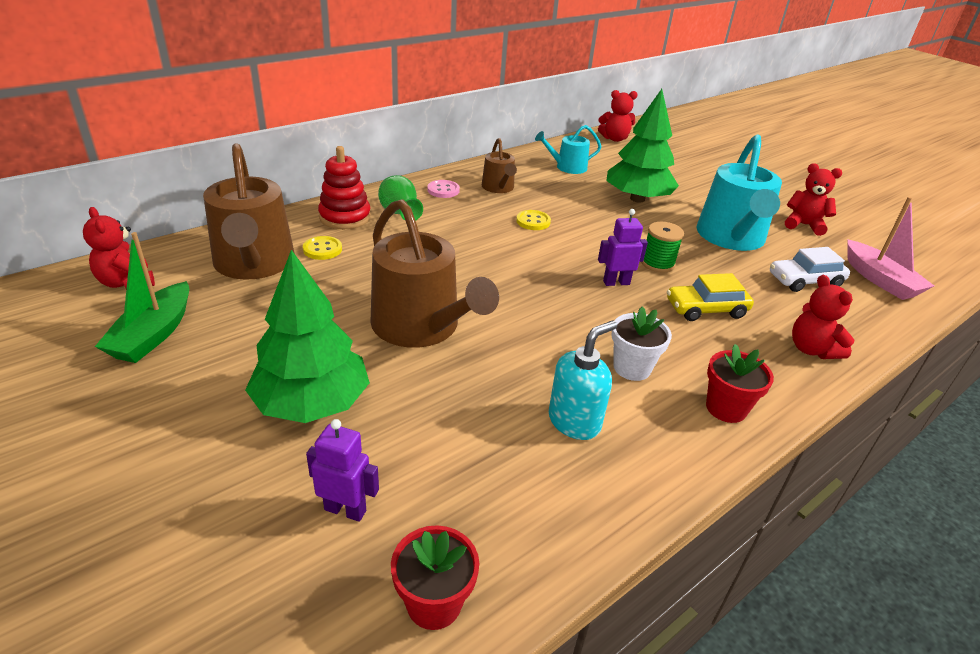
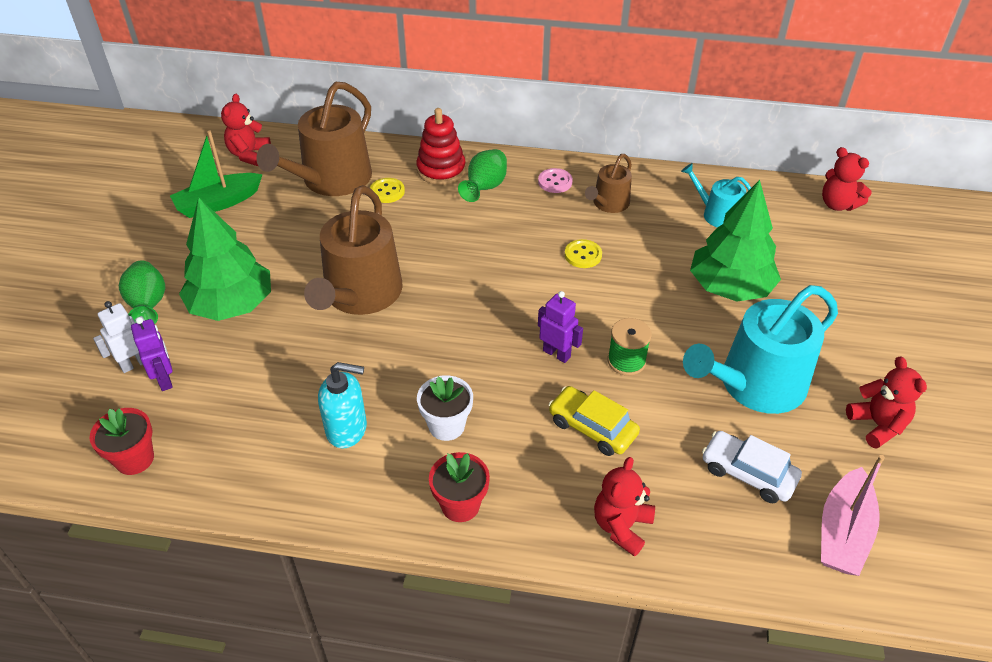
camera: 50 degrees right, 10 degrees up
(212, 462) = (148, 306): none -> green vase
(285, 522) = (135, 364): none -> white robot

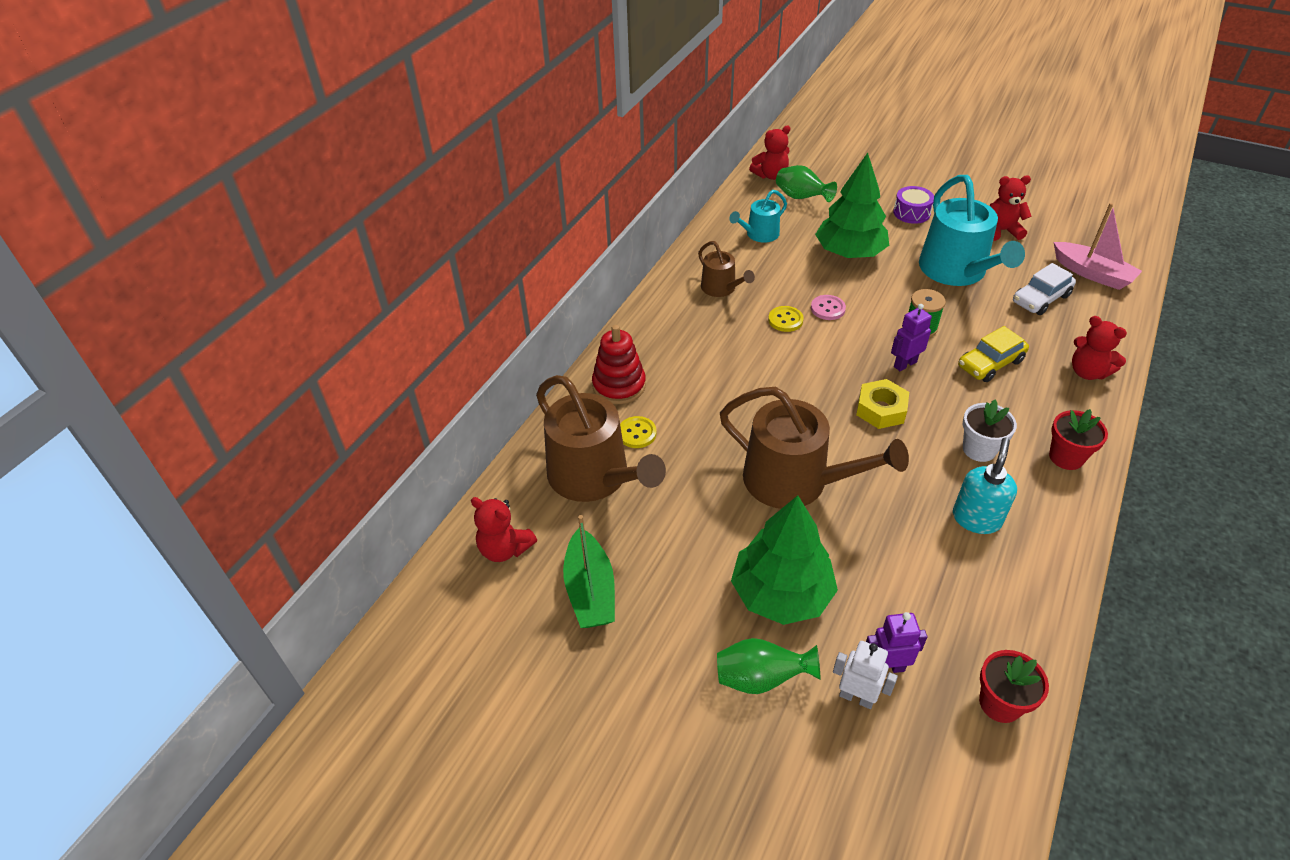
camera: 70 degrees left, 0 degrees up
(135, 364) = (856, 697): white robot -> white robot turned 135 degrees clockwise
(477, 342) = (881, 409): none -> yellow nut
(485, 188) = (663, 360): green vase -> green vase (801, 198)
(555, 182) = (675, 313): pink button -> pink button (827, 309)
(852, 332) = (911, 213): none -> purple drum

